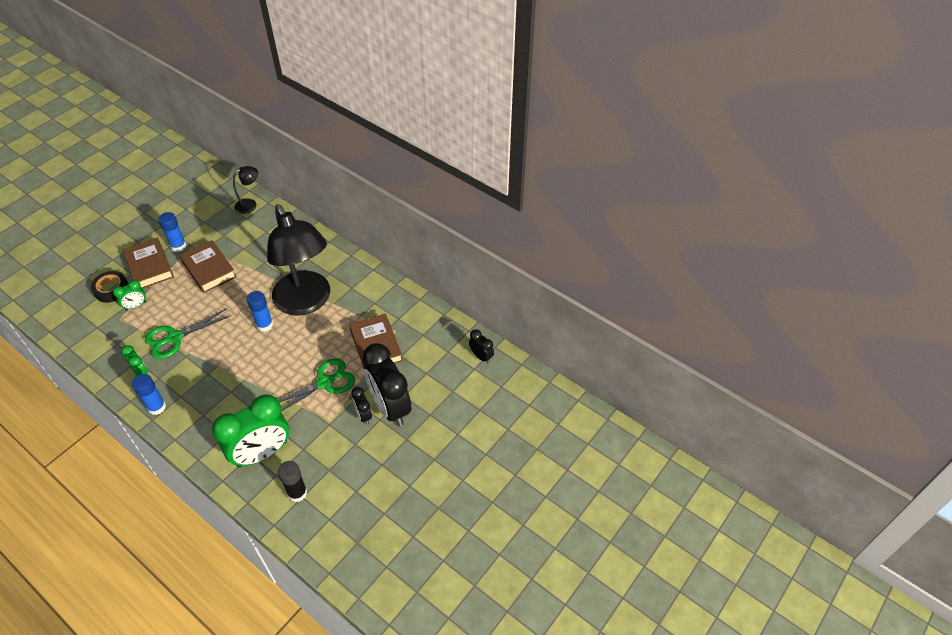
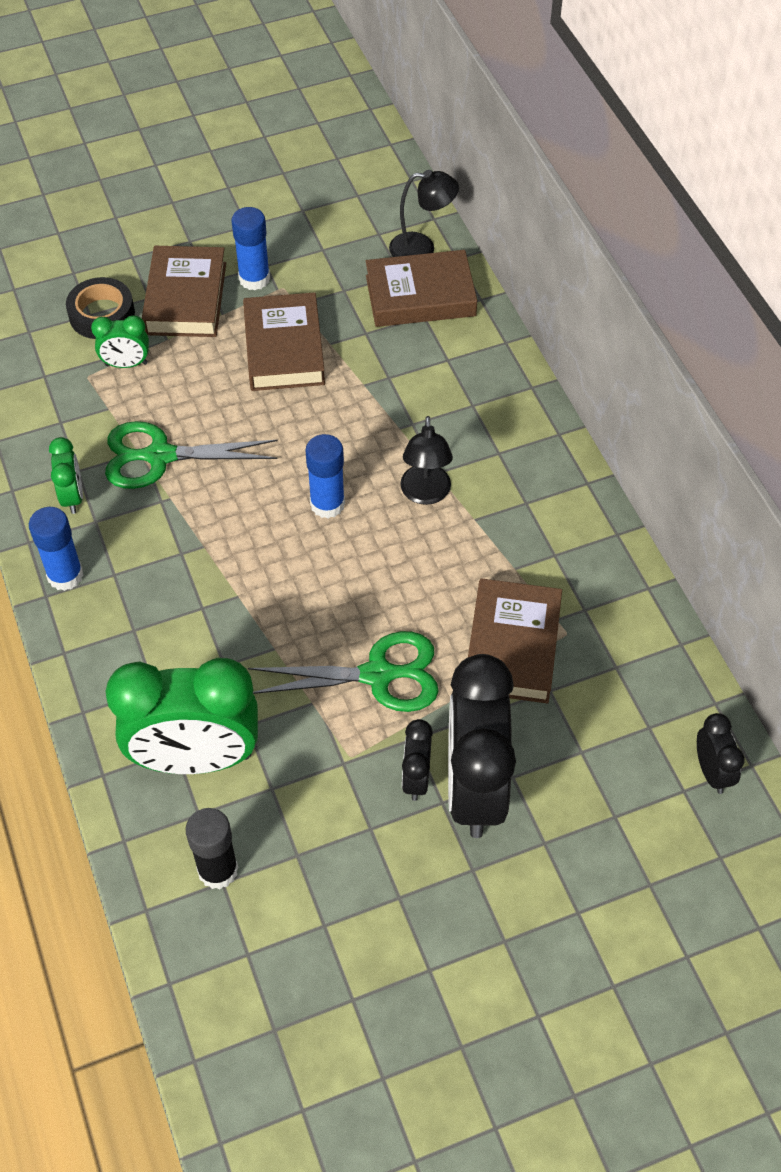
camera: 30 degrees right, 5 degrees up
(260, 224) = (420, 296): none -> brown book
(306, 302) = (425, 494): black lamp -> black lamp, size x0.41

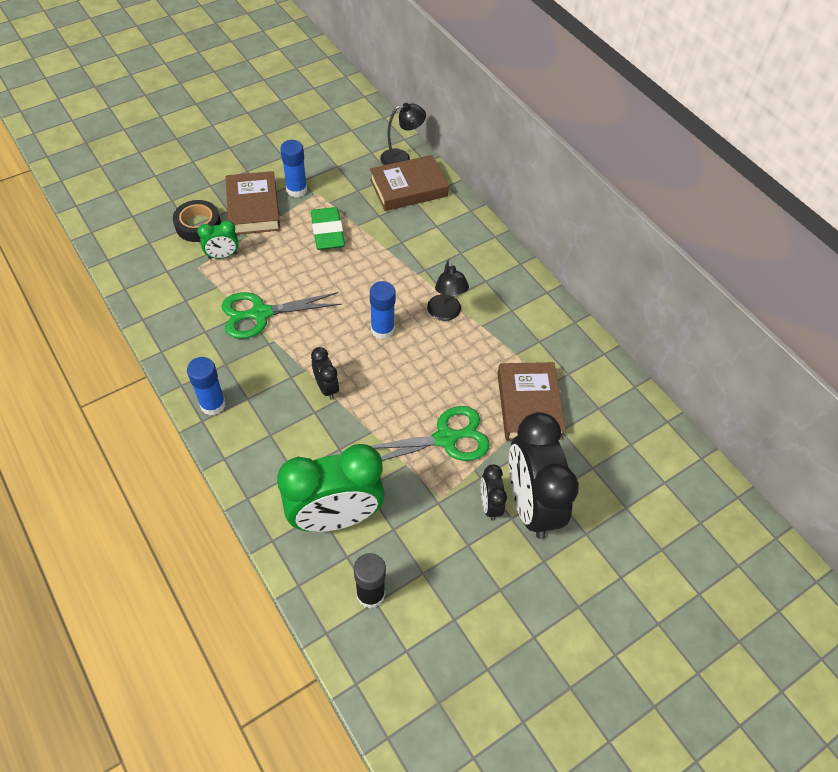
camera: 15 degrees left, 0 degrees up
(72, 497) = (205, 349): green clock -> none
(284, 348) = (327, 232): brown book -> green eraser
(712, 772) = (678, 467): black clock -> black clock (326, 387)

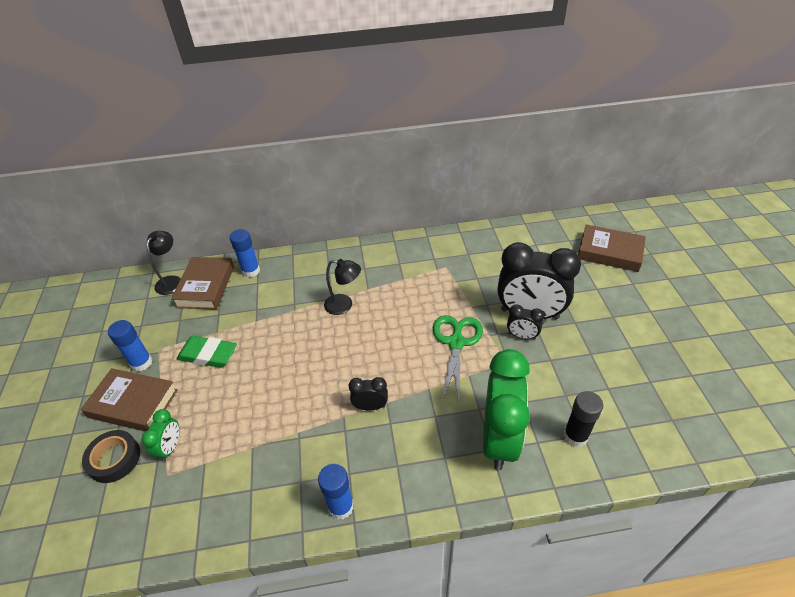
camera: 60 degrees left, 10 degrees down
(260, 314) = (261, 434): green scissors -> none
(382, 330) = (335, 349): blue glue stick -> blue glue stick (251, 271)
(529, 405) = (449, 287): brown book -> brown book (609, 252)

